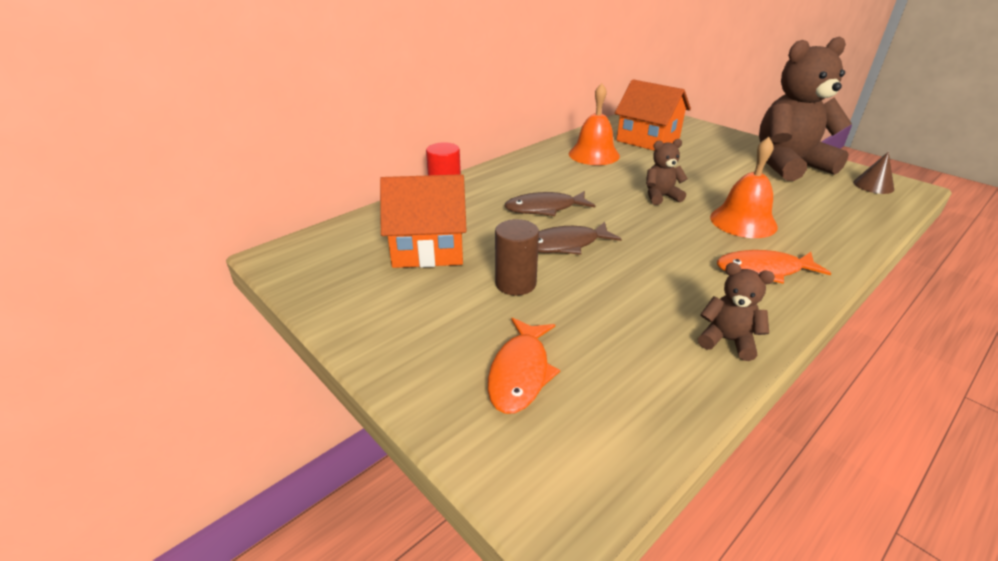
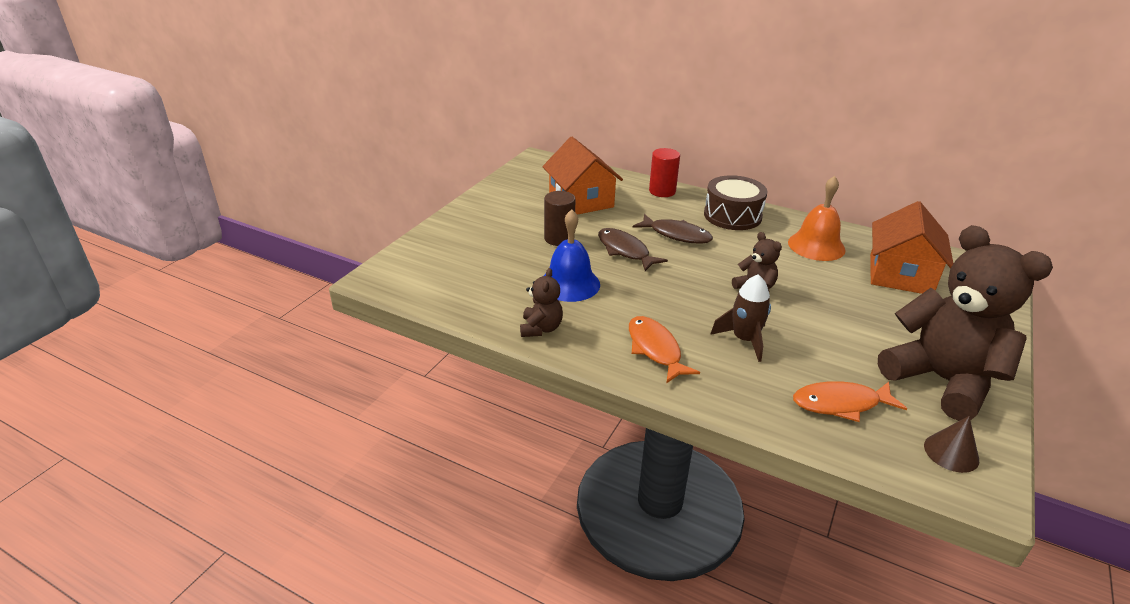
camera: 70 degrees right, 0 degrees up
(520, 373) = (470, 253): orange fish -> orange fish (841, 404)
(522, 173) = (732, 215): none -> brown drum
(545, 208) = (676, 235): brown fish -> brown fish turned 150 degrees clockwise
(628, 298) = (569, 284): none -> blue bell
(743, 221) = (744, 340): orange bell -> brown rocket

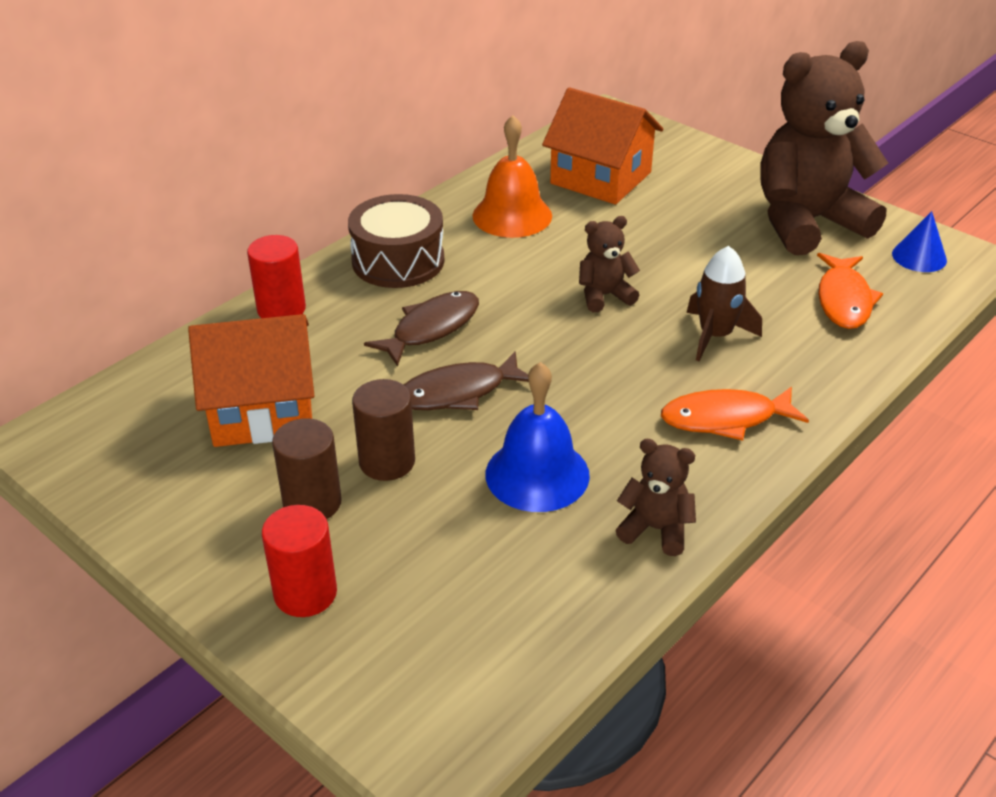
camera: 75 degrees left, 5 degrees up
(464, 232) = (305, 593): none -> red cylinder
(522, 224) = (312, 503): none -> brown cylinder
(951, 452) = (919, 257): brown cone -> blue cone

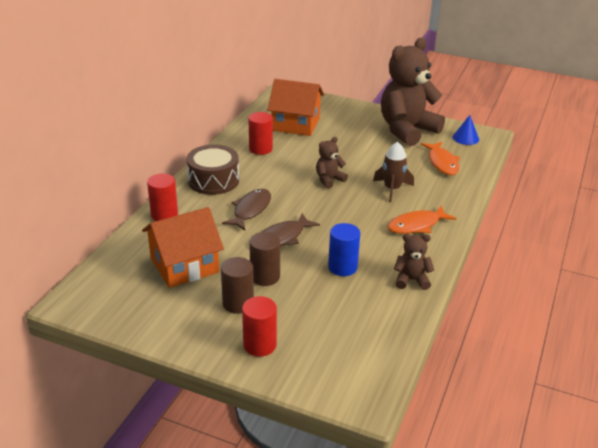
camera: 20 degrees left, 5 degrees down
(512, 215) = (260, 149): orange bell -> red cylinder
(537, 474) = (342, 267): blue bell -> blue cylinder

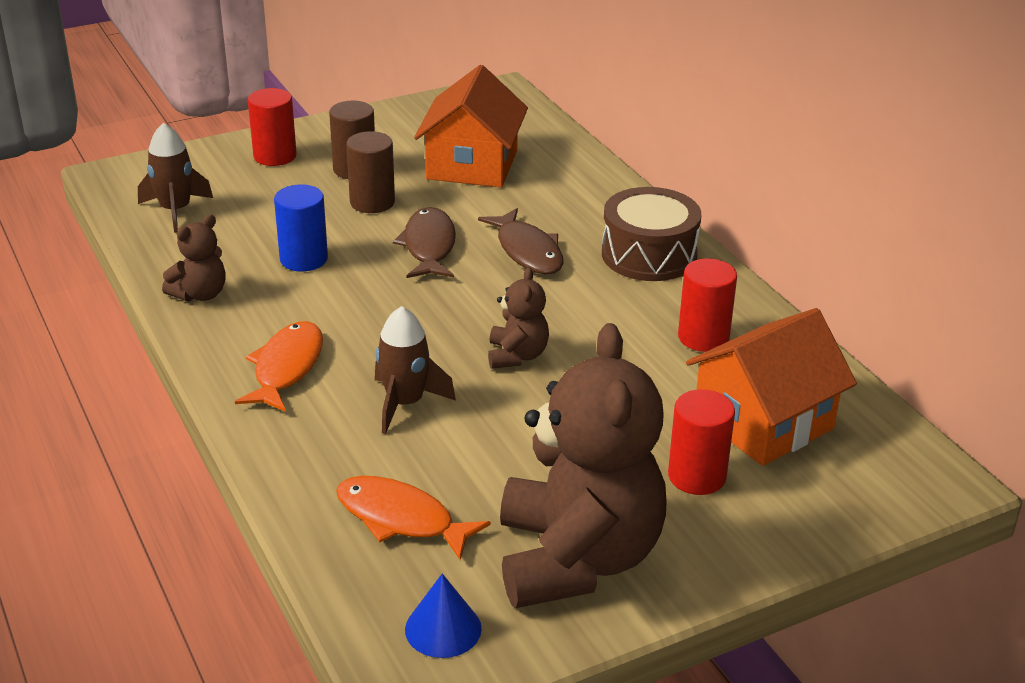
camera: 130 degrees right, 0 degrees up
(164, 215) = (602, 189): red cylinder -> red cylinder (696, 476)
(363, 342) = (175, 210): none -> brown rocket

